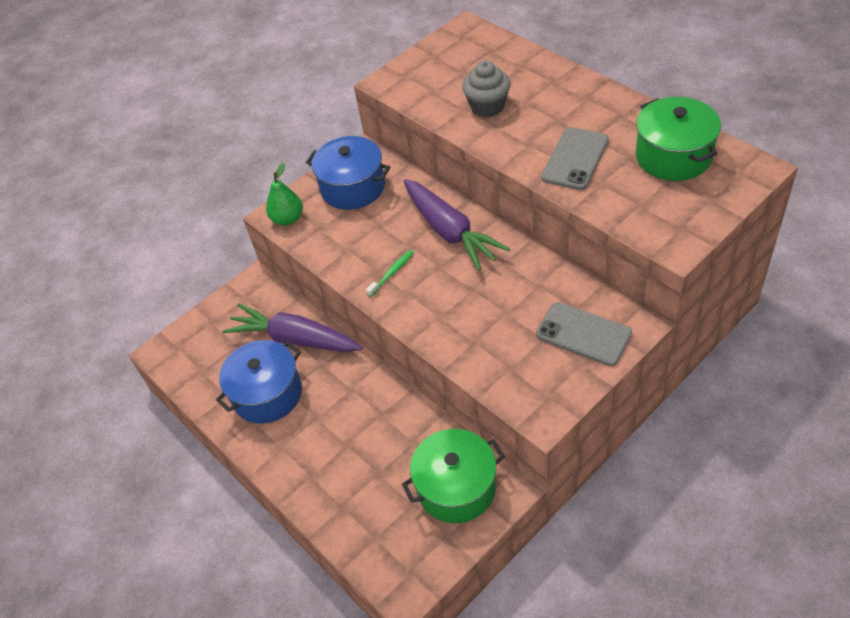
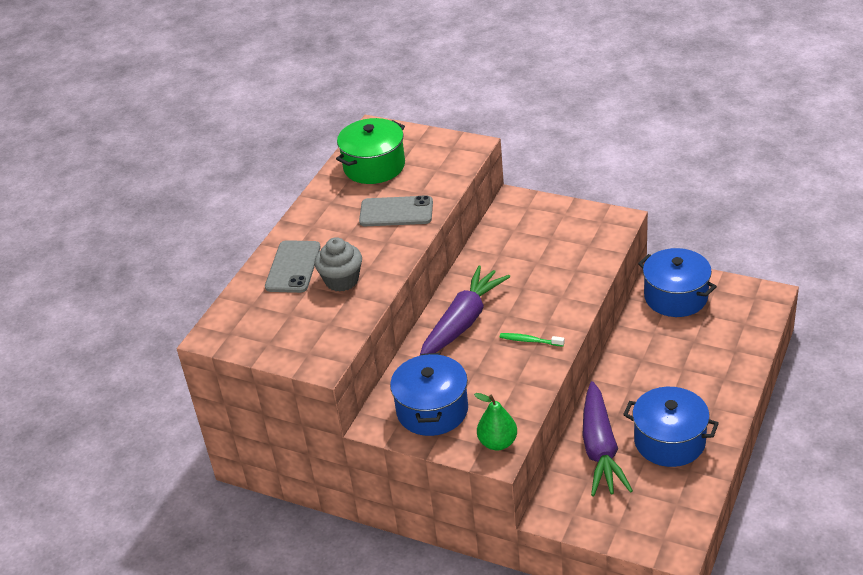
camera: 115 degrees left, 10 degrees down
(456, 488) = (676, 297): green pot -> blue pot
(583, 334) = (536, 220): grey phone -> grey phone (293, 267)

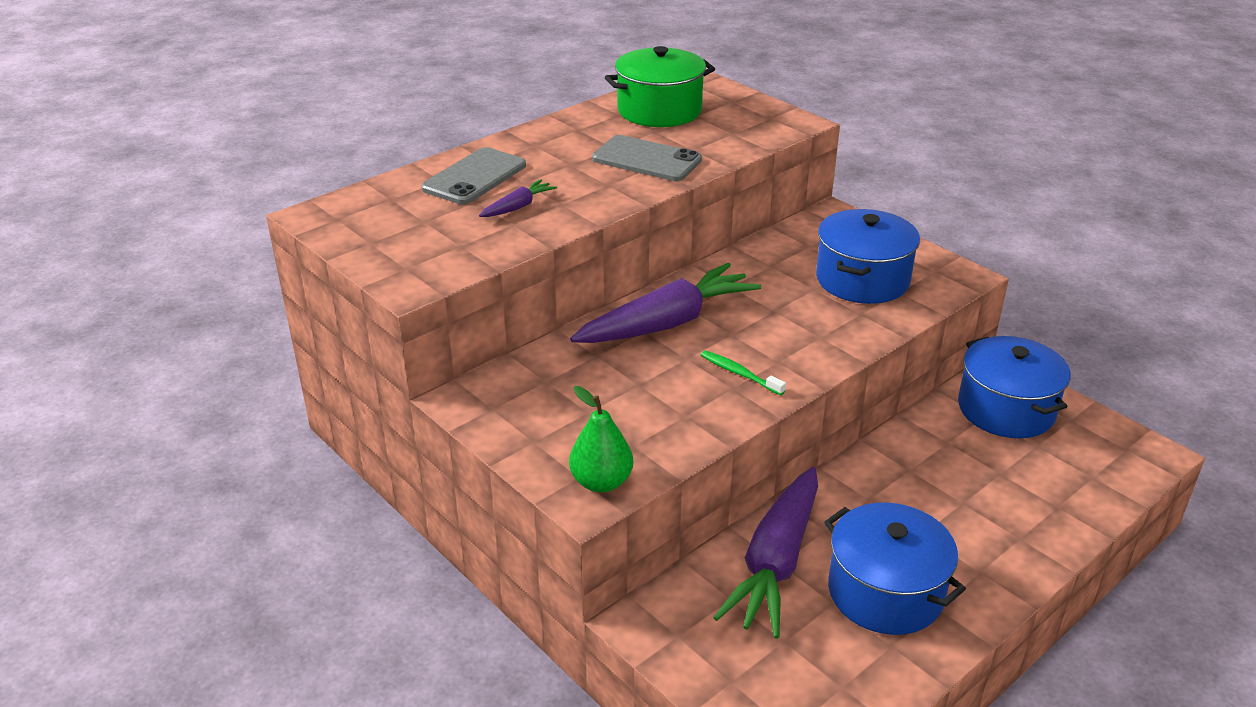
camera: 20 degrees right, 5 degrees down
(341, 280) = (518, 207): grey cupcake -> purple carrot
(432, 410) = (546, 410): blue pot -> blue pot (862, 279)

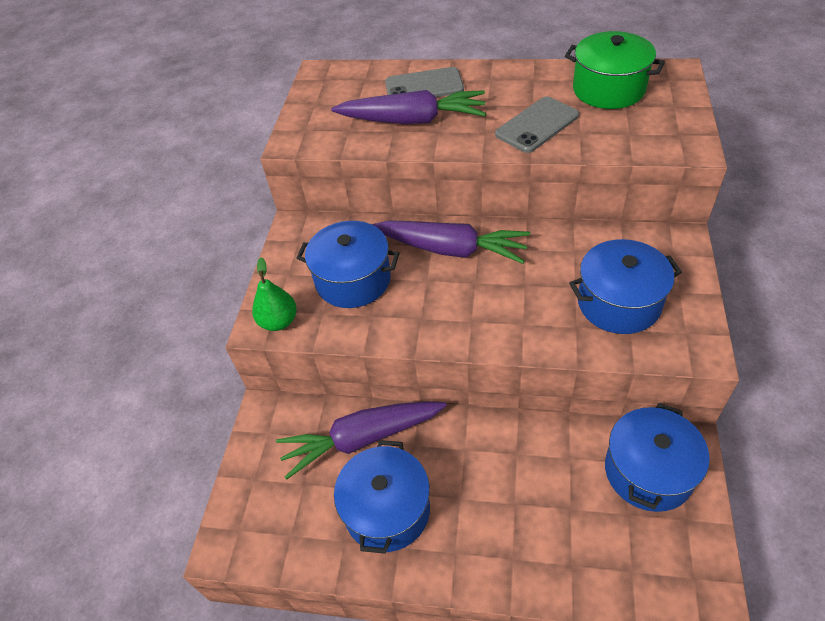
camera: 55 degrees right, 15 degrees up
(518, 207) = (413, 120): purple carrot -> purple carrot, size x2.25
(615, 401) = (353, 280): none -> blue pot
(646, 159) = (537, 125): grey phone -> grey phone turned 60 degrees clockwise
(739, 373) = (438, 312): green toothbrush -> none

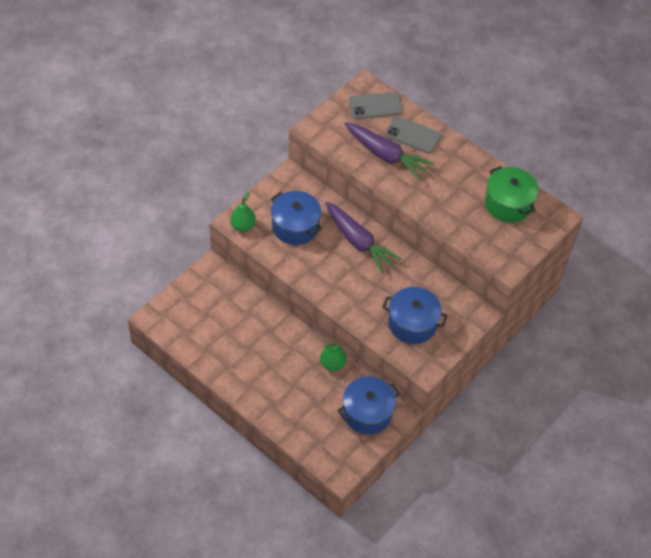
camera: 25 degrees right, 5 degrees up
(361, 439) = (247, 311): purple carrot -> none
(387, 510) = (234, 350): blue pot -> none
(537, 125) = (446, 202): grey phone -> grey phone (375, 106)
(538, 434) = (332, 364): none -> green pear

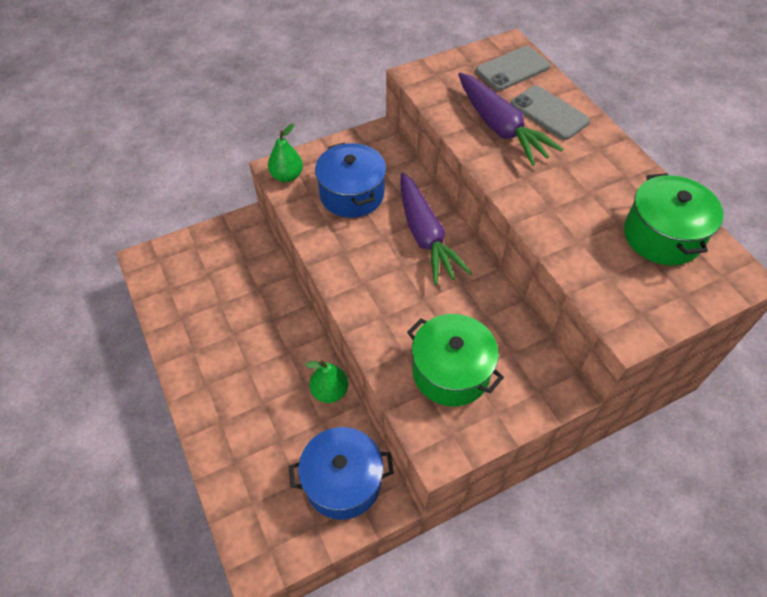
camera: 25 degrees right, 0 degrees up
(375, 106) = (512, 69): grey phone -> grey phone turned 45 degrees counterclockwise
(412, 323) = (451, 372): blue pot -> green pot

